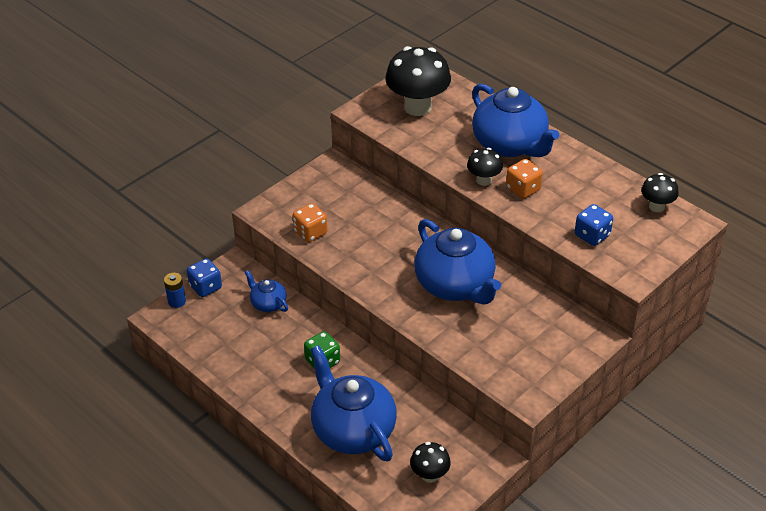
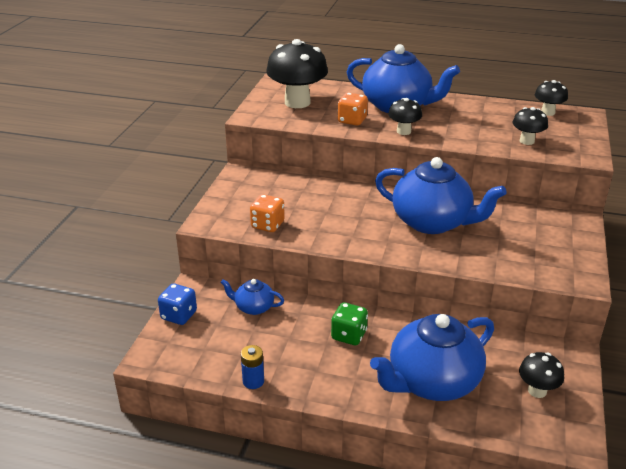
camera: 30 degrees left, 10 degrees down
(177, 301) = (158, 338): blue battery -> blue battery (253, 381)
(353, 430) = (432, 381): blue teapot -> blue teapot turned 60 degrees counterclockwise
(523, 189) = (440, 128): orange dice -> orange dice (352, 120)
(592, 235) = (527, 141): blue dice -> black mushroom

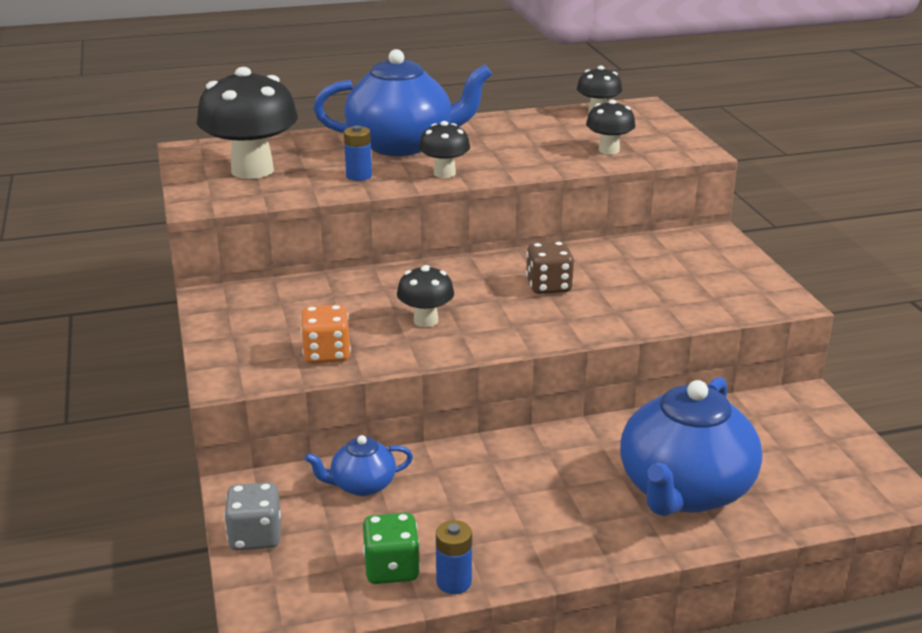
camera: 30 degrees left, 5 degrees down
(179, 315) = (255, 536): blue dice -> grey dice
(349, 335) = (529, 473): green dice -> green dice (391, 569)
(352, 120) = (359, 176): orange dice -> blue battery
(432, 222) = (548, 286): blue teapot -> brown dice
(537, 391) = (808, 454): black mushroom -> black mushroom (426, 321)

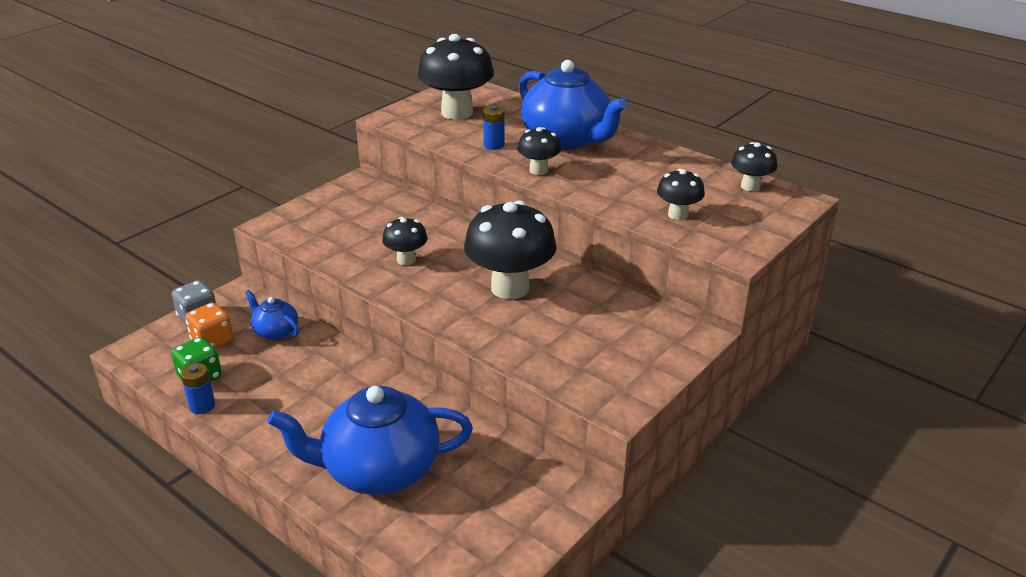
camera: 55 degrees right, 5 degrees up
(326, 354) = (329, 243): orange dice -> orange dice (212, 341)
(548, 286) = (510, 288): brown dice -> black mushroom

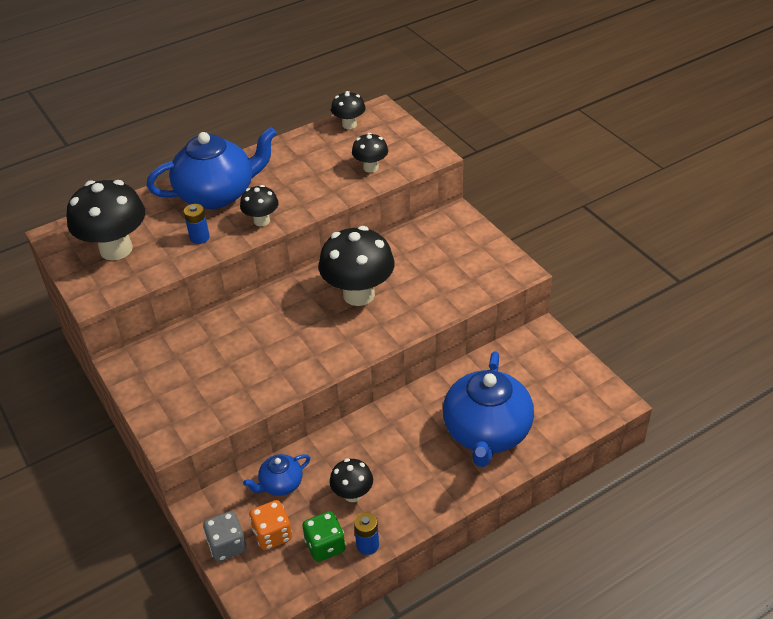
camera: 70 degrees left, 10 degrees up
(406, 260) = (286, 349): black mushroom -> black mushroom (352, 494)

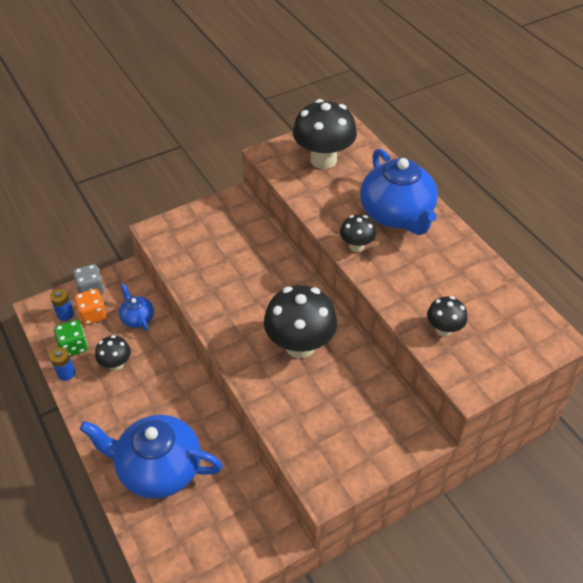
camera: 90 degrees right, 5 degrees up
(199, 238) = (335, 207): blue battery -> blue battery (65, 314)
(349, 125) = (523, 312): black mushroom -> none

